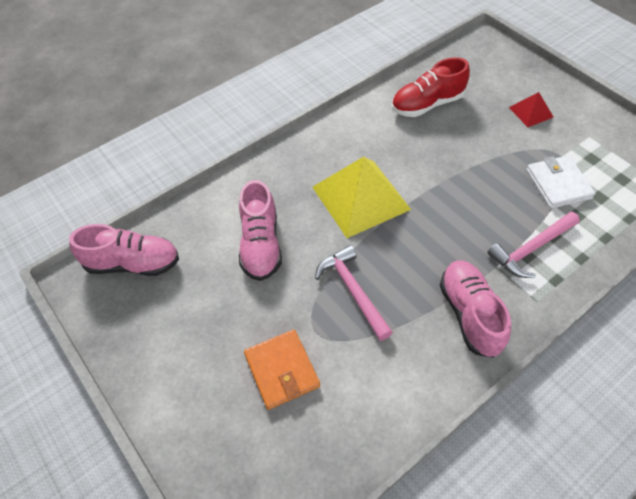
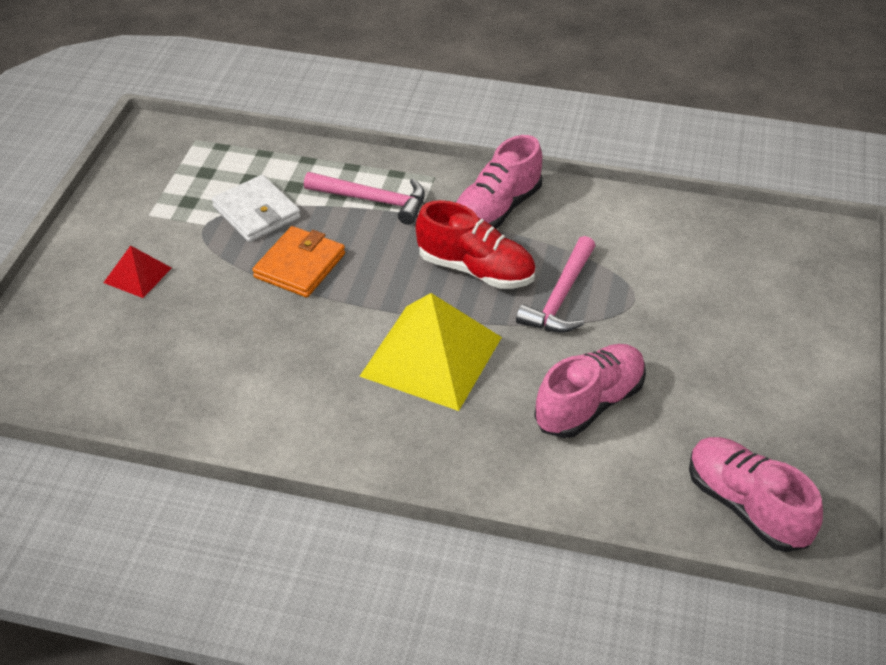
camera: 130 degrees left, 10 degrees down
(282, 370) = (697, 299): orange wallet -> orange wallet (299, 265)
(427, 104) = (199, 377): red shoe -> red shoe (476, 270)
(558, 184) = (257, 212): white wallet -> white wallet turned 75 degrees counterclockwise

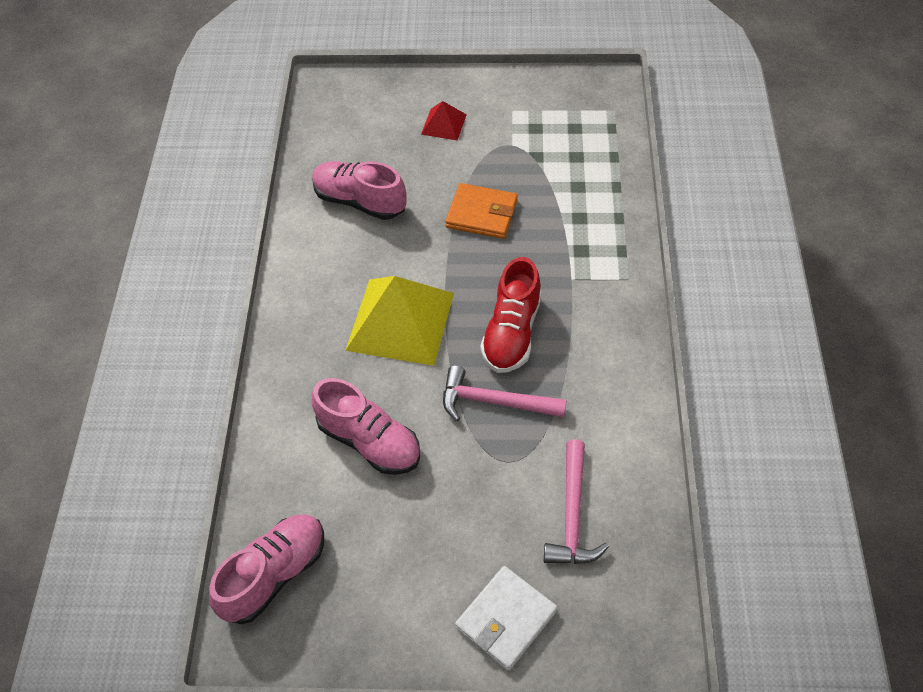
camera: 80 degrees right, 10 degrees up
(257, 212) = (536, 171): white wallet -> white wallet (506, 619)
(373, 200) = (578, 242): pink hammer -> pink hammer (572, 515)
(496, 210) = (597, 334): pink shoe -> pink shoe (359, 201)

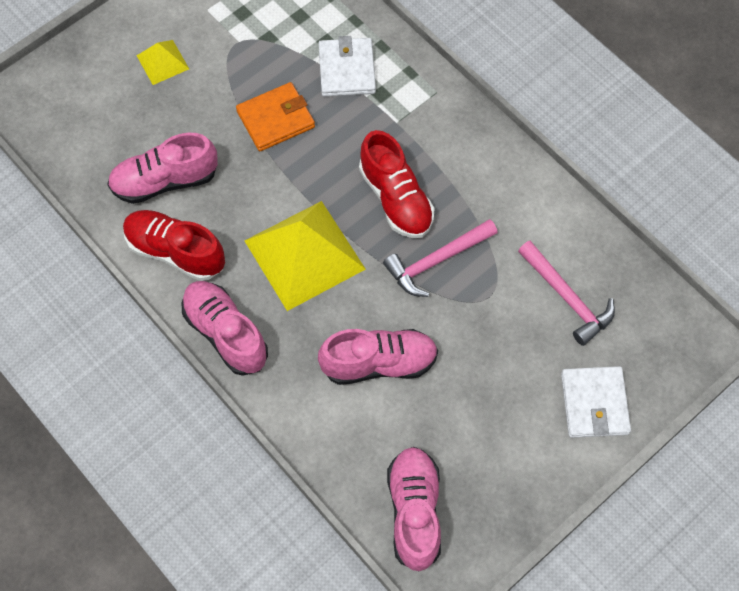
camera: 45 degrees left, 10 degrees up
(287, 332) = (226, 333): none -> pink shoe
(315, 252) = (175, 252): none -> red shoe
(443, 124) = (162, 62): red pyramid -> yellow pyramid
(572, 216) = (346, 70): none -> white wallet

